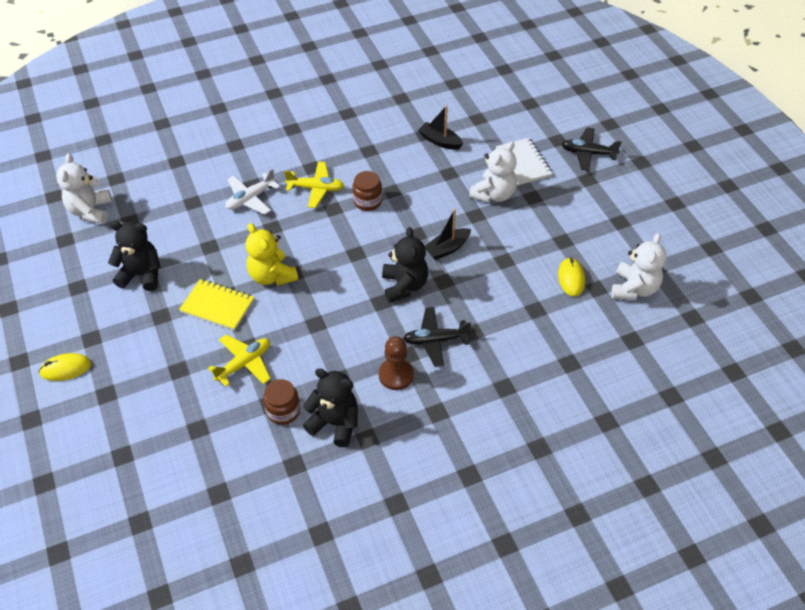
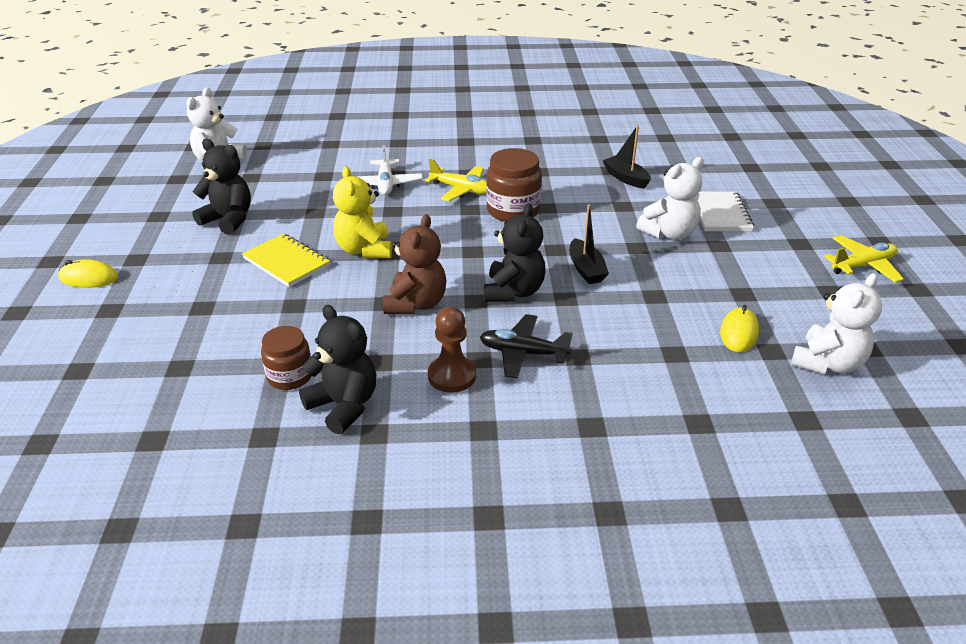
camera: 20 degrees right, 15 degrees down
(244, 364) = (277, 319): yellow plane -> yellow plane (863, 266)
(250, 198) = (385, 184): white plane -> white plane turned 75 degrees counterclockwise
(339, 318) = (416, 303): none -> brown teddy bear
(367, 201) = (513, 210): brown jar -> brown jar, size x1.53
(447, 248) = (586, 269): black boat -> black boat turned 90 degrees counterclockwise
(588, 153) = (809, 220): black plane -> none

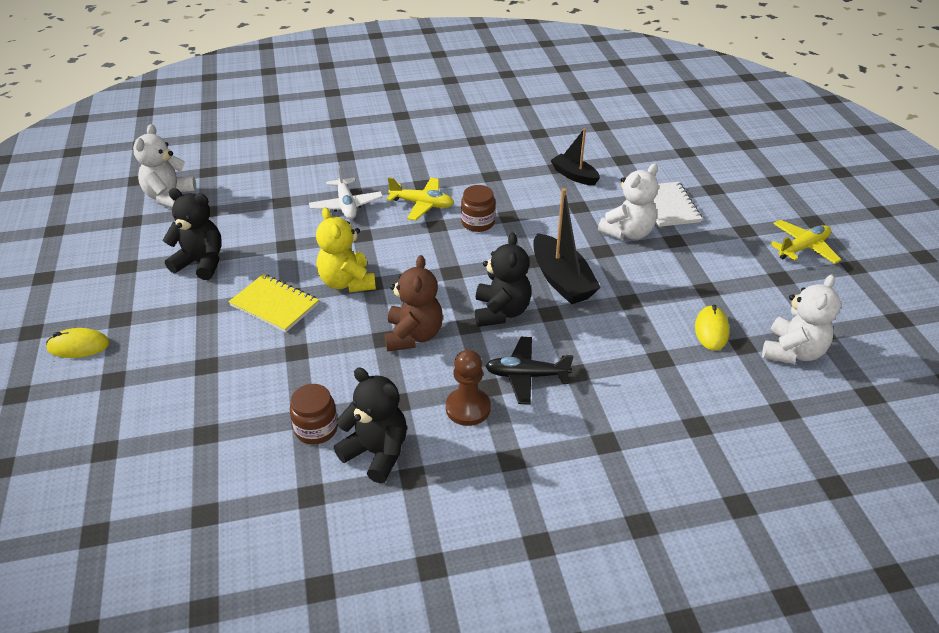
camera: 10 degrees left, 5 degrees up
(513, 210) = (478, 223): brown jar -> brown jar, size x0.65
(586, 269) = (561, 280): black boat -> black boat, size x1.56

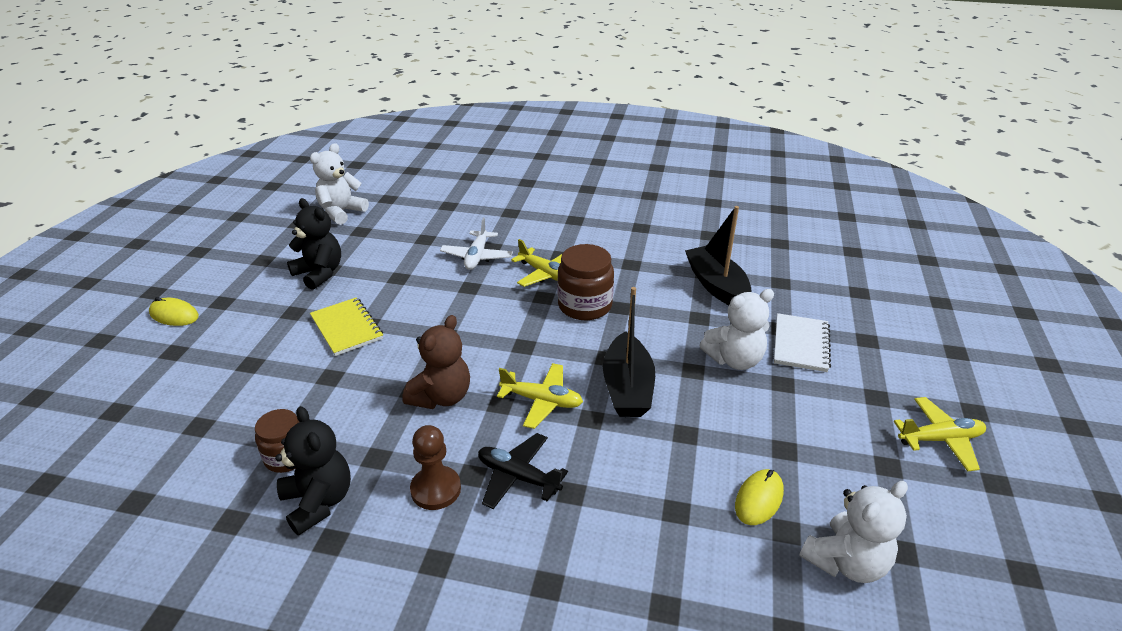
camera: 25 degrees right, 5 degrees down
(347, 282) = (423, 327): yellow teddy bear -> none
(478, 223) = (585, 306): brown jar -> brown jar, size x1.53
(501, 312) = (542, 401): black teddy bear -> yellow plane
(574, 176) = (716, 285): black boat -> black boat, size x1.56

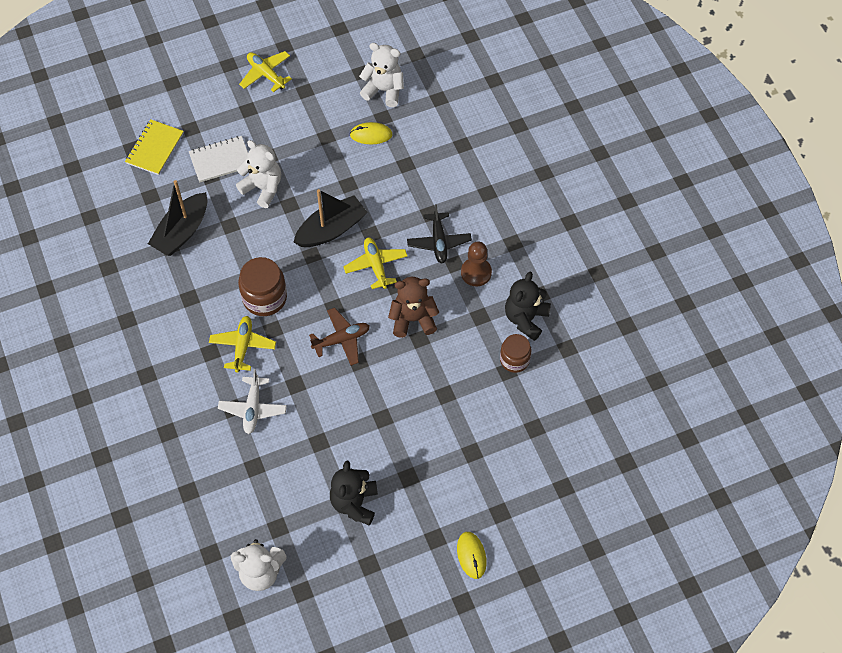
camera: 125 degrees left, 25 degrees up
(347, 328) = (397, 426): yellow notebook -> yellow notebook (155, 148)
(477, 257) = (253, 408): white plane -> white plane turned 120 degrees clockwise
(480, 334) = (341, 339): none -> brown plane

